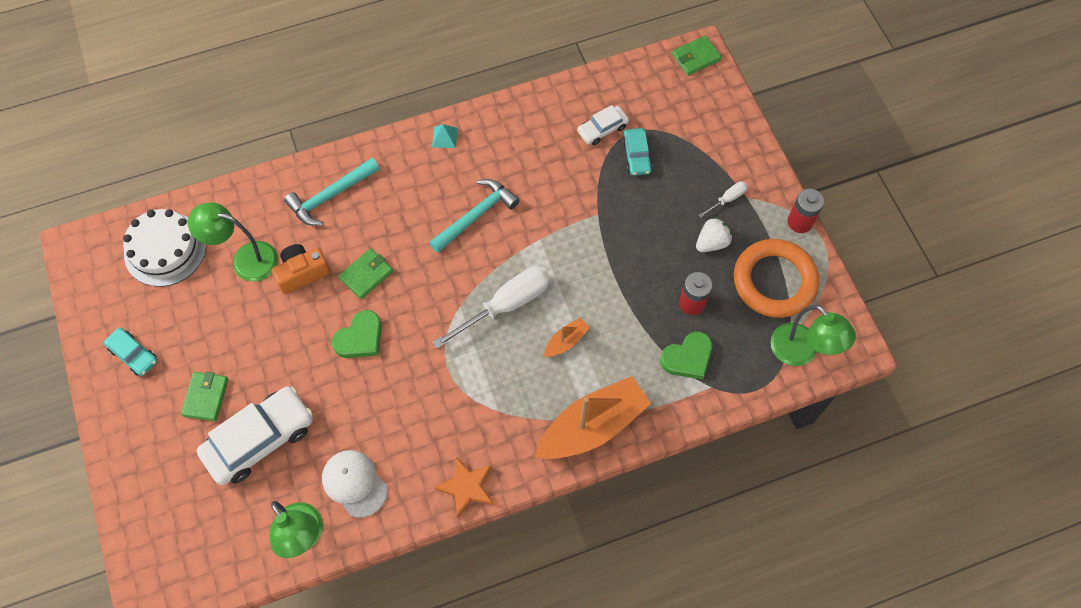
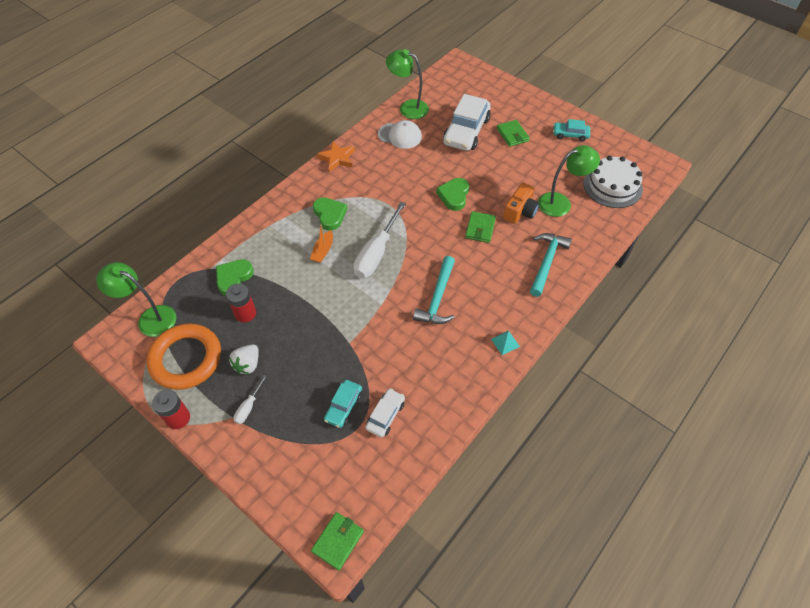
camera: 150 degrees right, 10 degrees down
(530, 391) = (330, 215): none -> green heart
(592, 426) = (279, 215): orange boat -> none
(636, 156) = (343, 406): turquoise car -> turquoise car turned 120 degrees counterclockwise

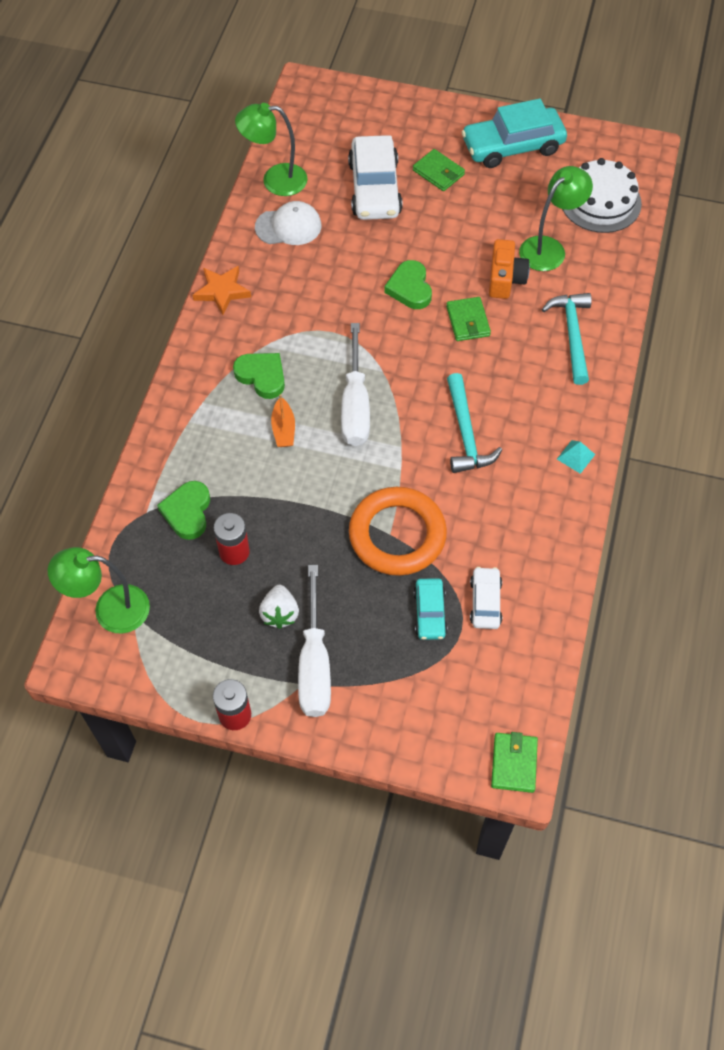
camera: 25 degrees left, 5 degrees up
(186, 359) = (195, 640): orange ring -> orange ring (397, 535)
(248, 407) = (314, 663): white screwdriver -> white screwdriver, size x2.12
(570, 135) = (512, 146): turquoise car -> turquoise car, size x1.92

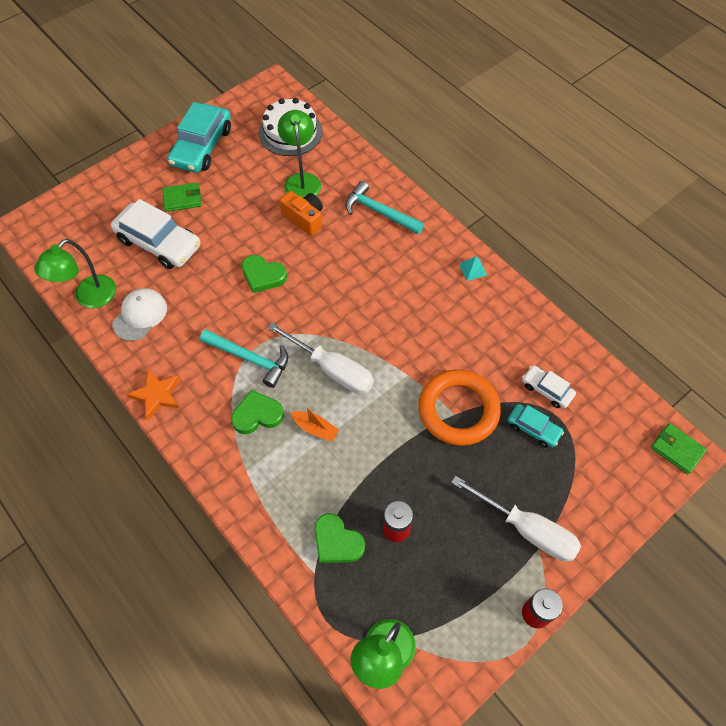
camera: 55 degrees left, 0 degrees up
(280, 613) = (470, 528): white strawberry -> none
(466, 433) = (408, 318): turquoise hammer -> turquoise hammer (250, 358)
(468, 321) = (320, 260): green wallet -> none

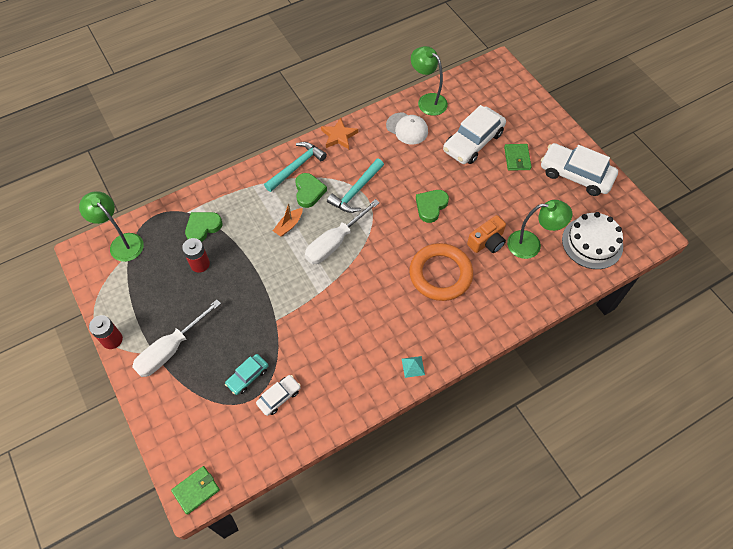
camera: 100 degrees right, 0 degrees up
(202, 146) = (576, 175): turquoise car -> white car
(379, 212) = (488, 301): turquoise hammer -> turquoise hammer (296, 167)
(458, 410) = (278, 324): orange ring -> orange ring (440, 274)

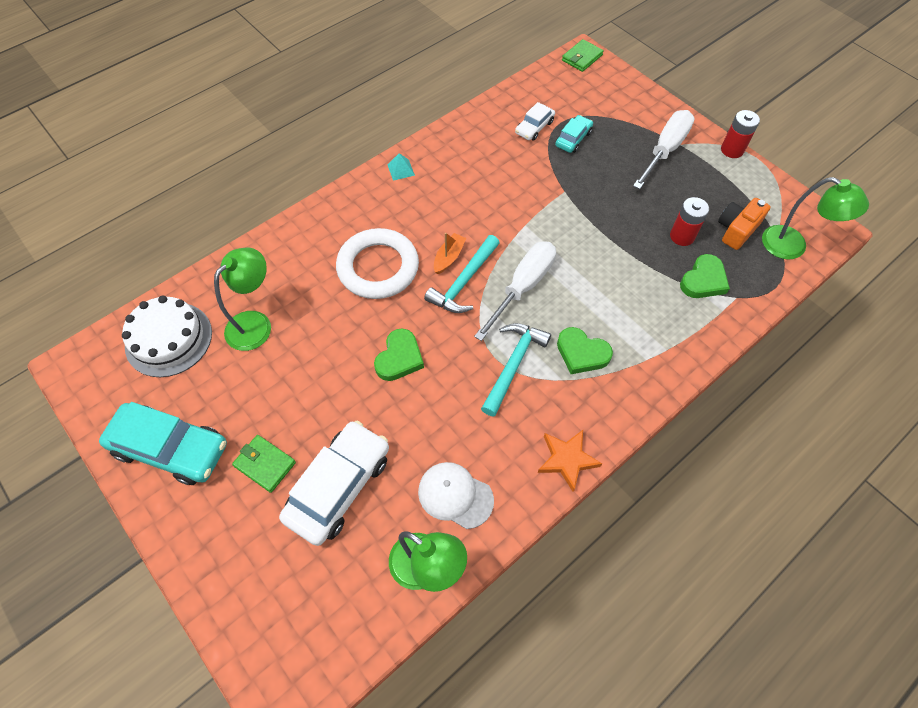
camera: 170 degrees right, 0 degrees up
(289, 225) = (591, 300): orange boat -> orange boat (449, 257)
(296, 167) = (615, 391): turquoise hammer -> turquoise hammer (464, 282)
(309, 191) = (582, 353): green heart -> green heart turned 45 degrees counterclockwise
(440, 274) = (378, 267): orange ring -> white ring
(487, 242) = (317, 318): orange camera -> orange camera (736, 230)
(517, 158) = (265, 464): green wallet -> green wallet turned 45 degrees counterclockwise
(531, 245) = (255, 323): green lamp -> green lamp turned 135 degrees clockwise
(576, 175) = (171, 448): white car -> turquoise car

